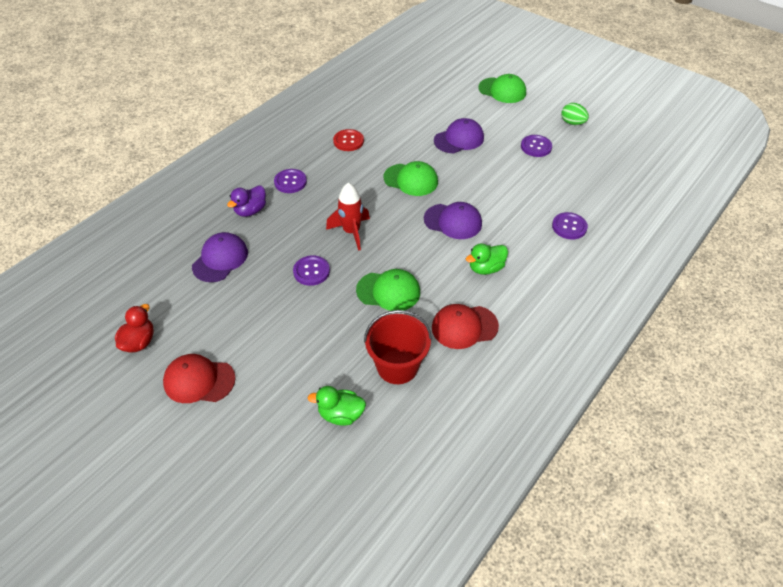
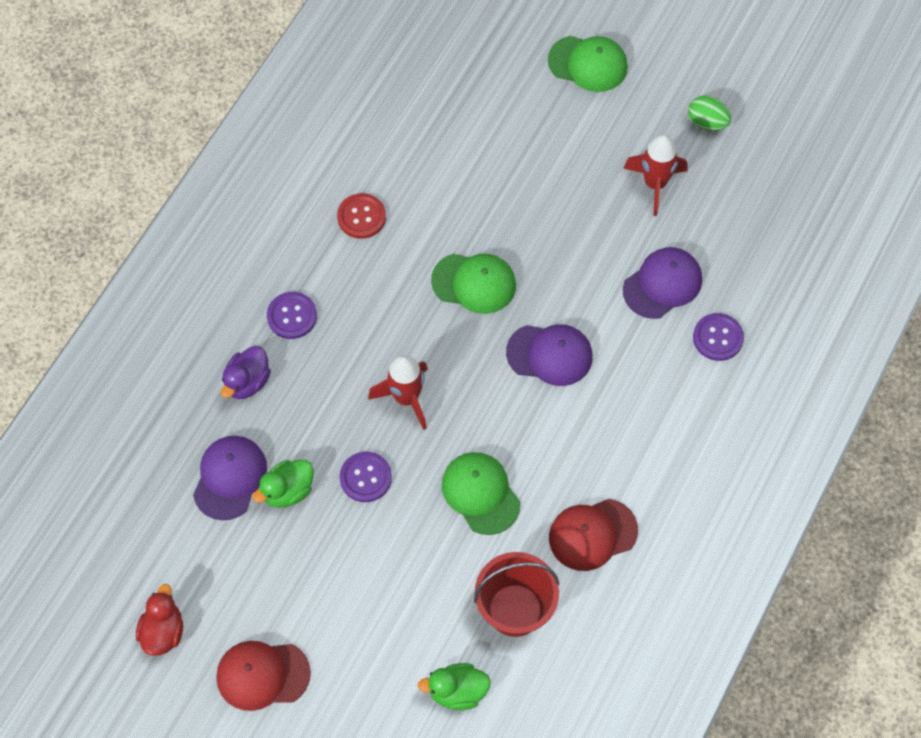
camera: 10 degrees left, 15 degrees up
(388, 291) = (480, 493): green cap -> green cap turned 120 degrees counterclockwise
(459, 139) = (534, 186): purple cap -> purple cap (662, 284)
(486, 268) = (608, 432): green duck -> green duck (287, 491)
(536, 147) = (655, 184): purple button -> red rocket

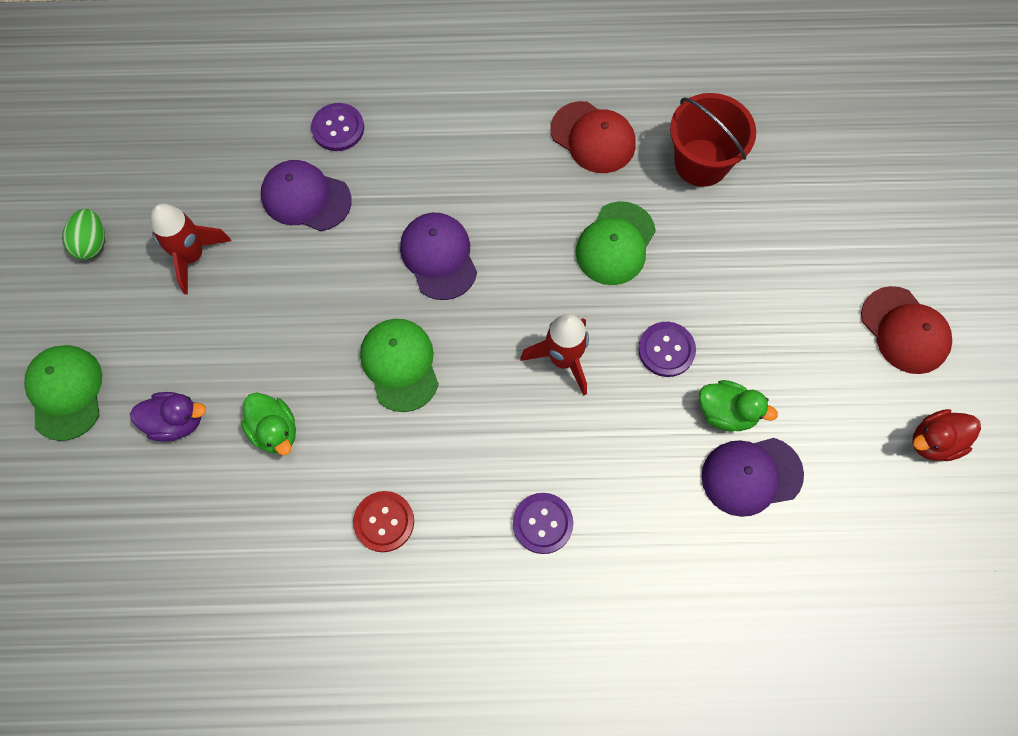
camera: 120 degrees left, 5 degrees up
(247, 382) = (642, 523): purple duck -> purple duck (176, 422)
(457, 691) = (801, 170): green duck -> green duck (275, 431)

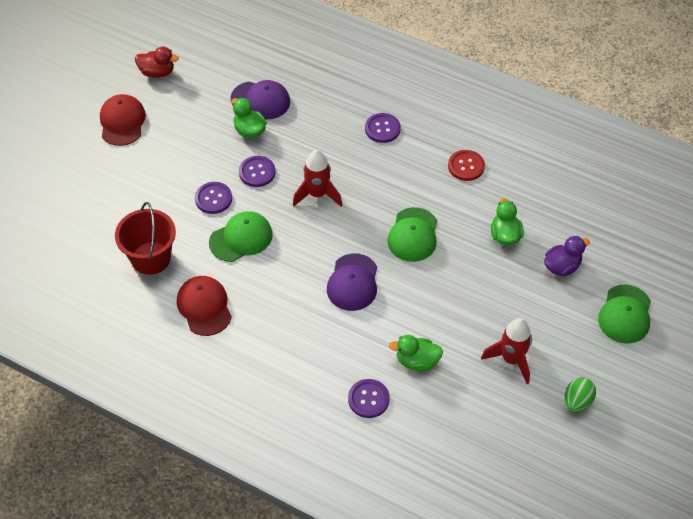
camera: 150 degrees left, 15 degrees down
(176, 422) = (562, 266): purple duck -> purple duck turned 120 degrees clockwise
(305, 198) = (417, 361): purple cap -> green duck
(691, 280) = (213, 199): none -> purple button

